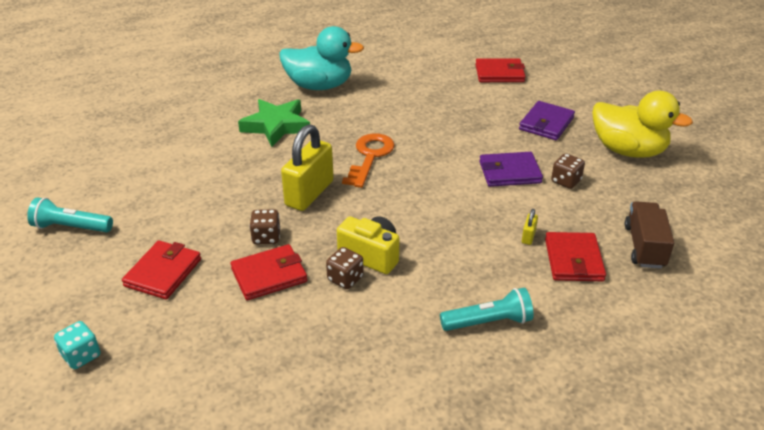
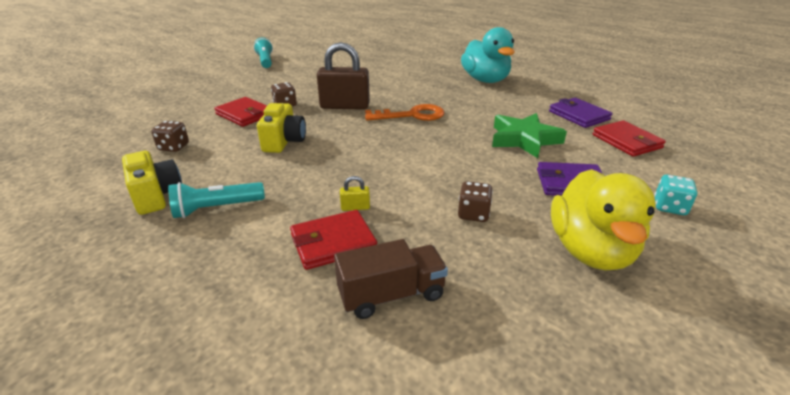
camera: 65 degrees right, 5 degrees down
(81, 356) = (158, 88): turquoise dice -> turquoise dice (669, 207)
(163, 272) = (235, 88): red wallet -> none
(276, 126) = (416, 80): green star -> green star (524, 139)
(309, 193) = (345, 106): yellow padlock -> brown padlock
(345, 278) = (251, 138): brown dice -> brown dice (174, 147)
(440, 365) = (156, 196): none -> yellow camera
(488, 322) = (216, 208): turquoise flashlight -> turquoise flashlight turned 105 degrees clockwise
(509, 172) = (454, 178): purple wallet -> purple wallet (578, 115)

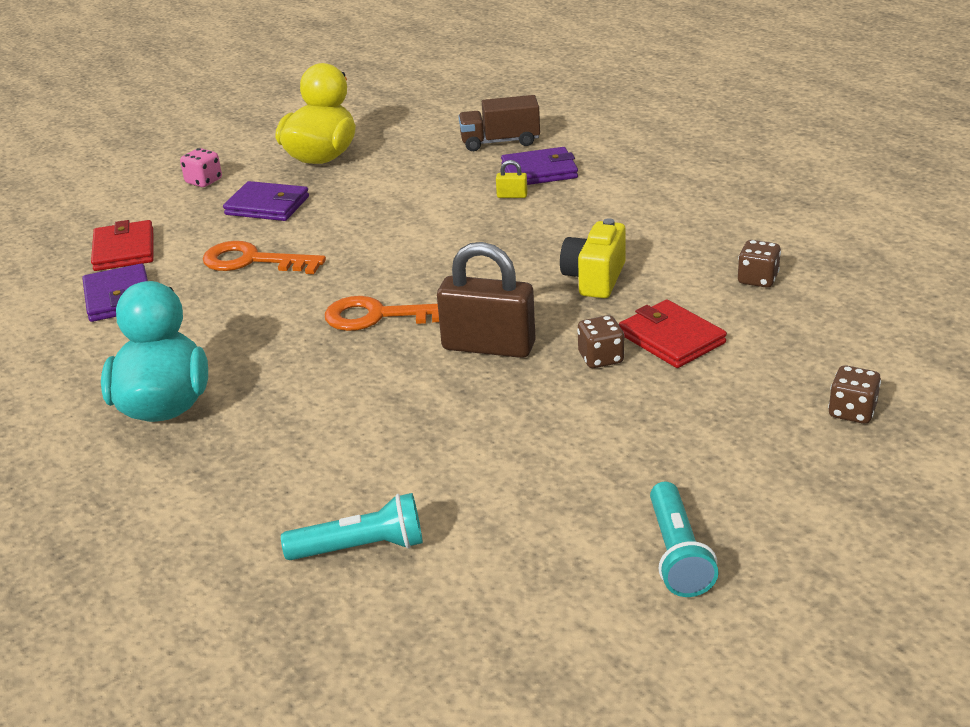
camera: 165 degrees left, 0 degrees up
(156, 196) = (734, 217): yellow camera -> none
(216, 208) = (659, 202): turquoise flashlight -> turquoise flashlight (361, 548)
(333, 242) = (539, 171): red wallet -> purple wallet
(473, 214) = (397, 185): brown dice -> brown dice (852, 412)
(524, 139) = (253, 261): green star -> orange key
(669, 207) = (204, 181): turquoise dice -> pink dice

